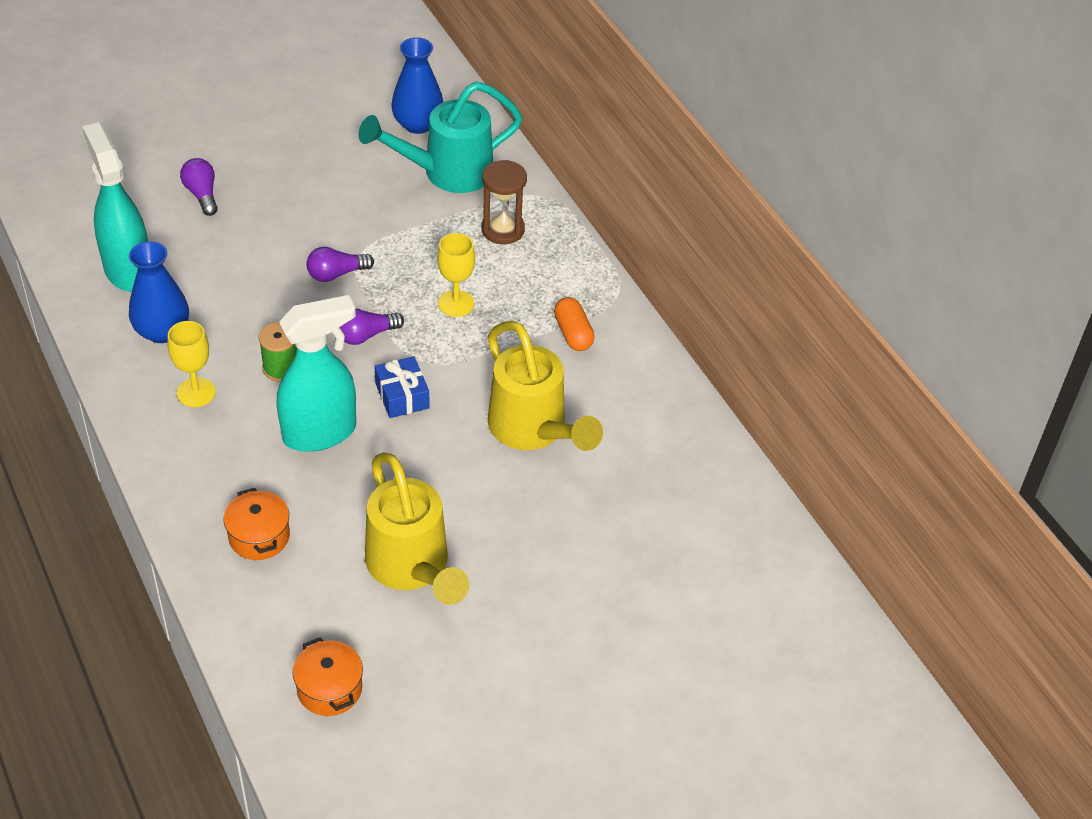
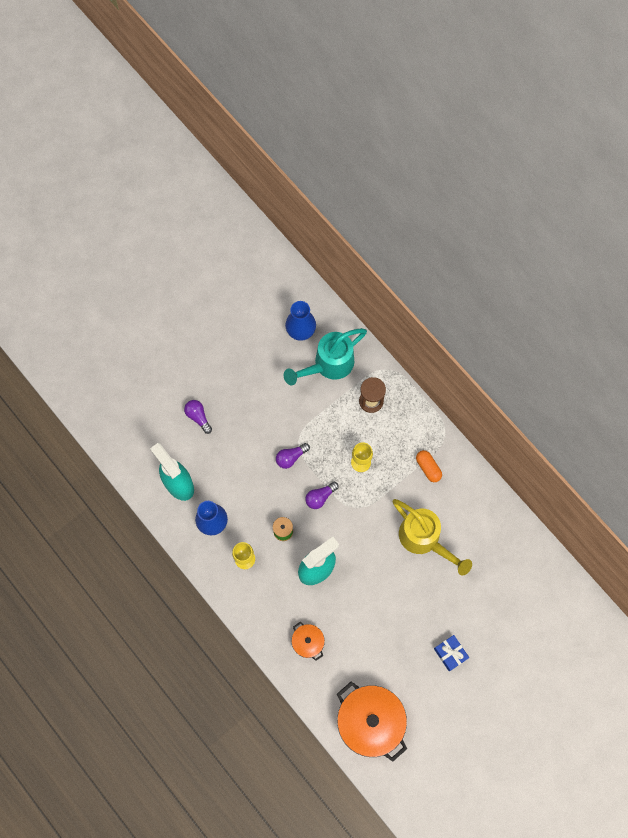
camera: 10 degrees left, 25 degrees up
(329, 689) = (370, 721): orange pot -> orange pot, size x2.04
(402, 395) = (351, 534): blue gift -> blue gift (450, 653)
(412, 569) = (388, 642): yellow watering can -> none

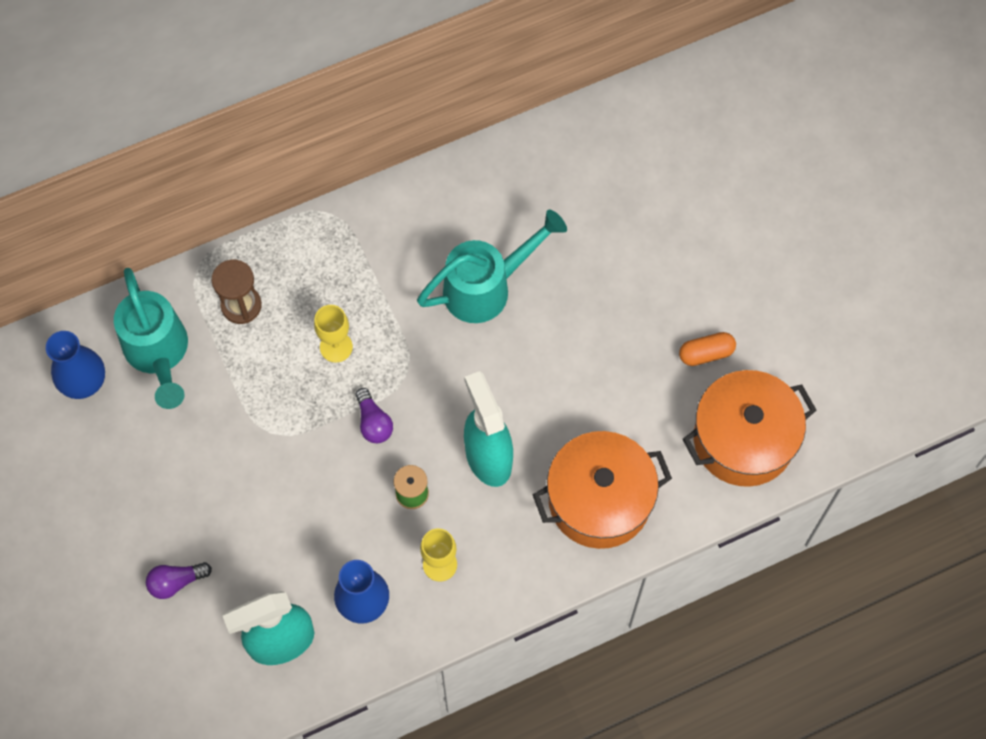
camera: 75 degrees left, 5 degrees down
(291, 457) = (294, 451): purple light bulb -> none
(308, 642) = (599, 500): orange pot -> orange pot, size x2.04
(425, 540) = (487, 287): yellow watering can -> turquoise watering can
(428, 468) = (376, 251): orange capsule -> orange capsule (706, 353)
(450, 653) = (669, 298): blue gift -> none

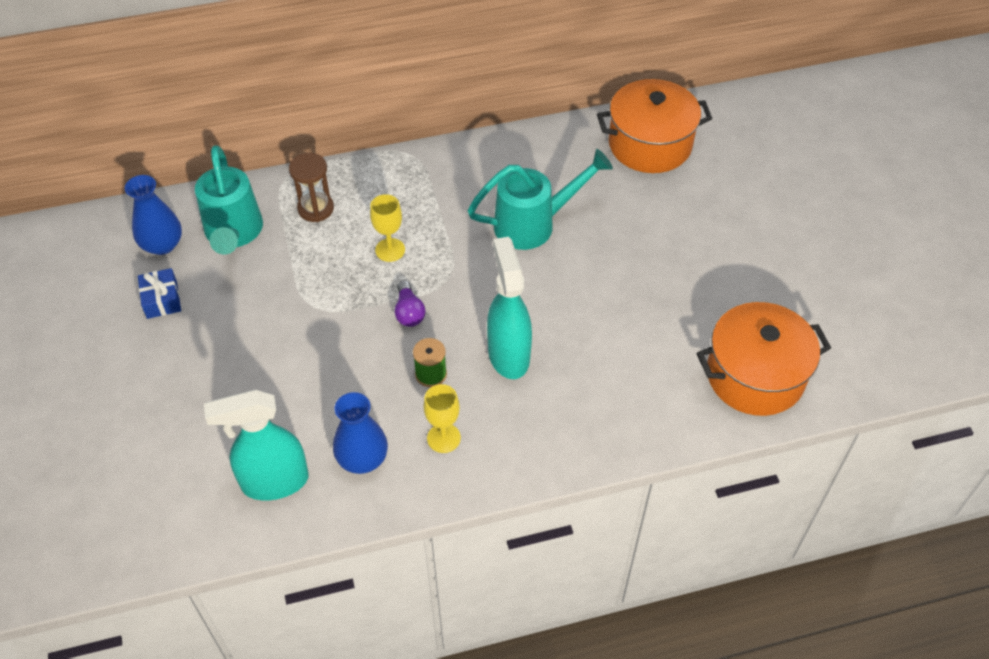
camera: 10 degrees right, 15 degrees down
(104, 451) = (162, 300): none -> blue gift
(176, 582) = (191, 414): purple light bulb -> none
(599, 500) = (608, 406): orange pot -> orange pot (650, 144)
(706, 353) = (727, 301): orange capsule -> none

